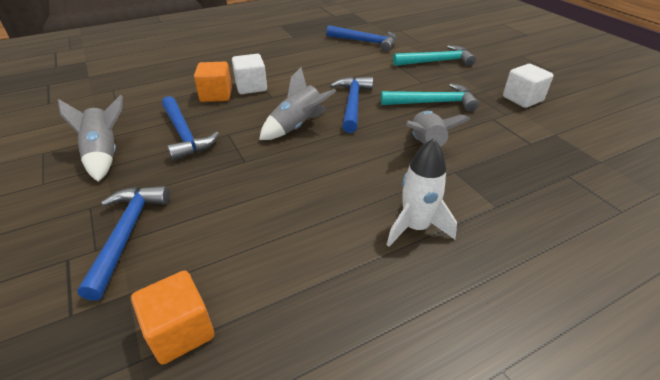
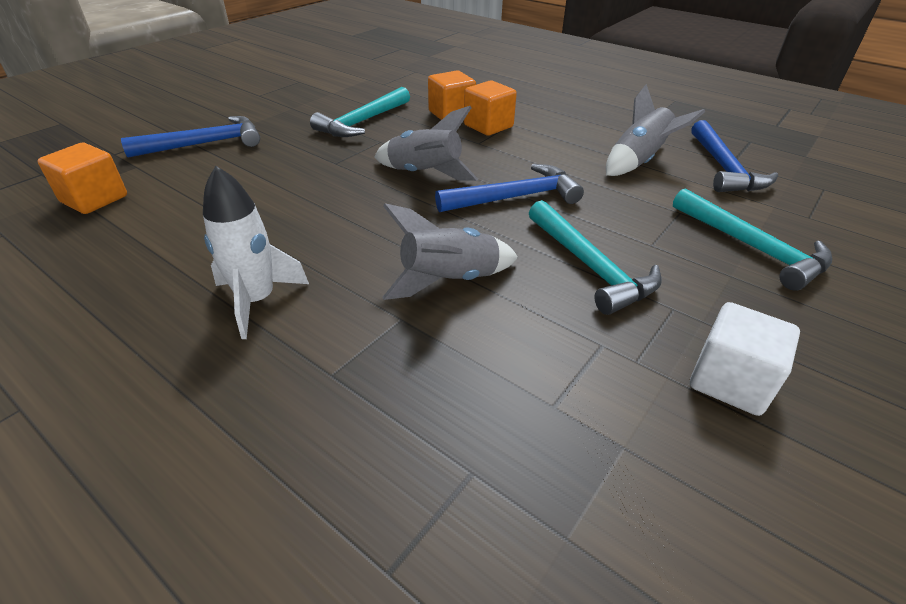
camera: 65 degrees right, 0 degrees up
(104, 154) = (309, 101): grey rocket -> grey rocket (639, 161)
(184, 134) = (362, 122): blue hammer -> turquoise hammer
(251, 87) = (488, 126): white cube -> orange cube

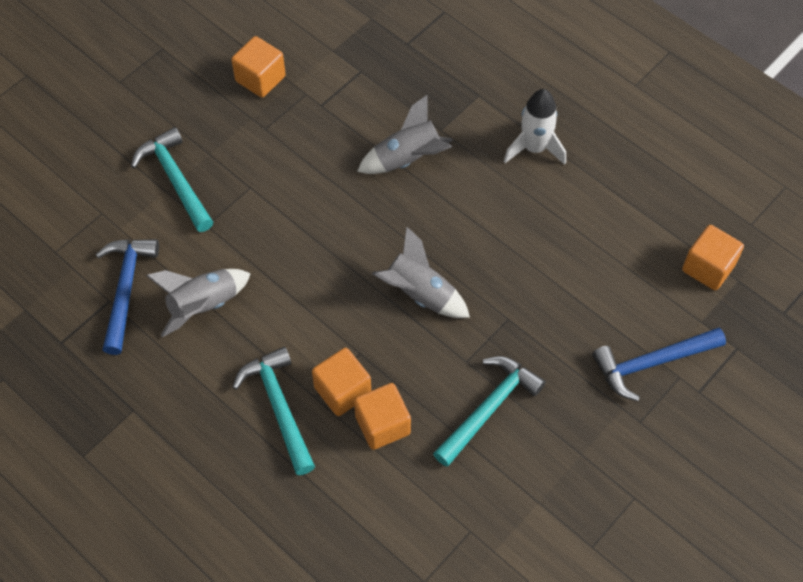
camera: 175 degrees left, 20 degrees up
(515, 197) = (341, 252): blue hammer -> none
(590, 266) = (305, 166): turquoise hammer -> turquoise hammer (279, 407)
(730, 381) = (260, 79): white cube -> orange cube

